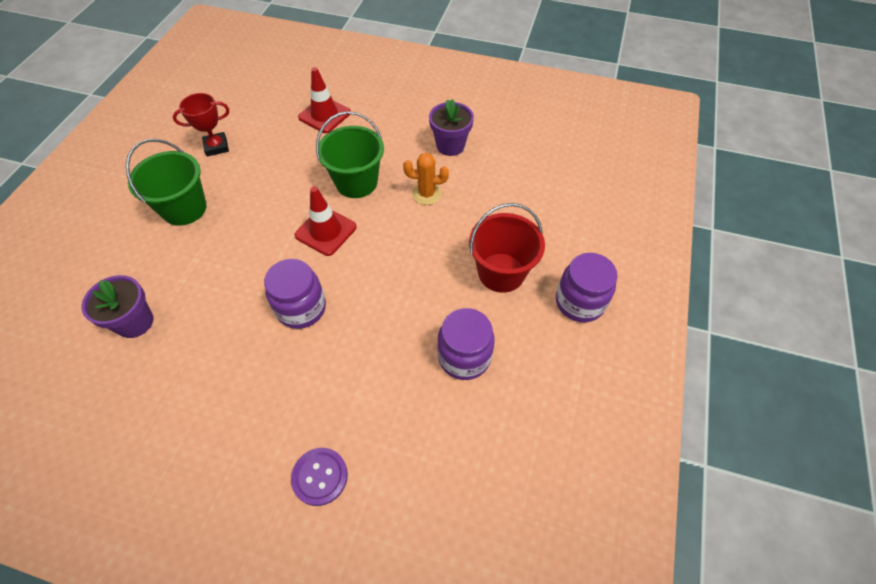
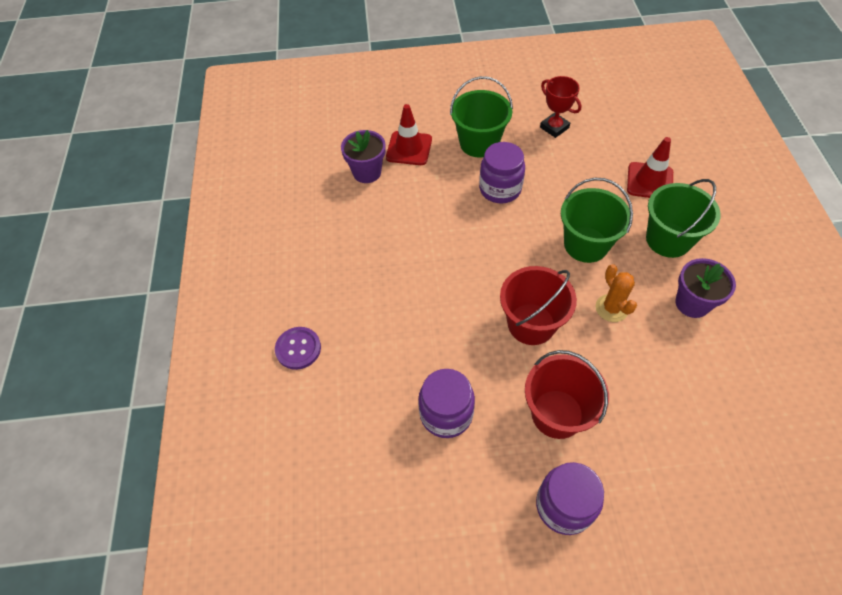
camera: 70 degrees right, 0 degrees up
(301, 308) = (431, 267): purple jar -> purple jar (500, 189)
(326, 231) = (516, 247): red traffic cone -> red traffic cone (409, 148)
(386, 131) = (668, 239): none -> green bucket
(410, 254) = (531, 324): none -> red bucket

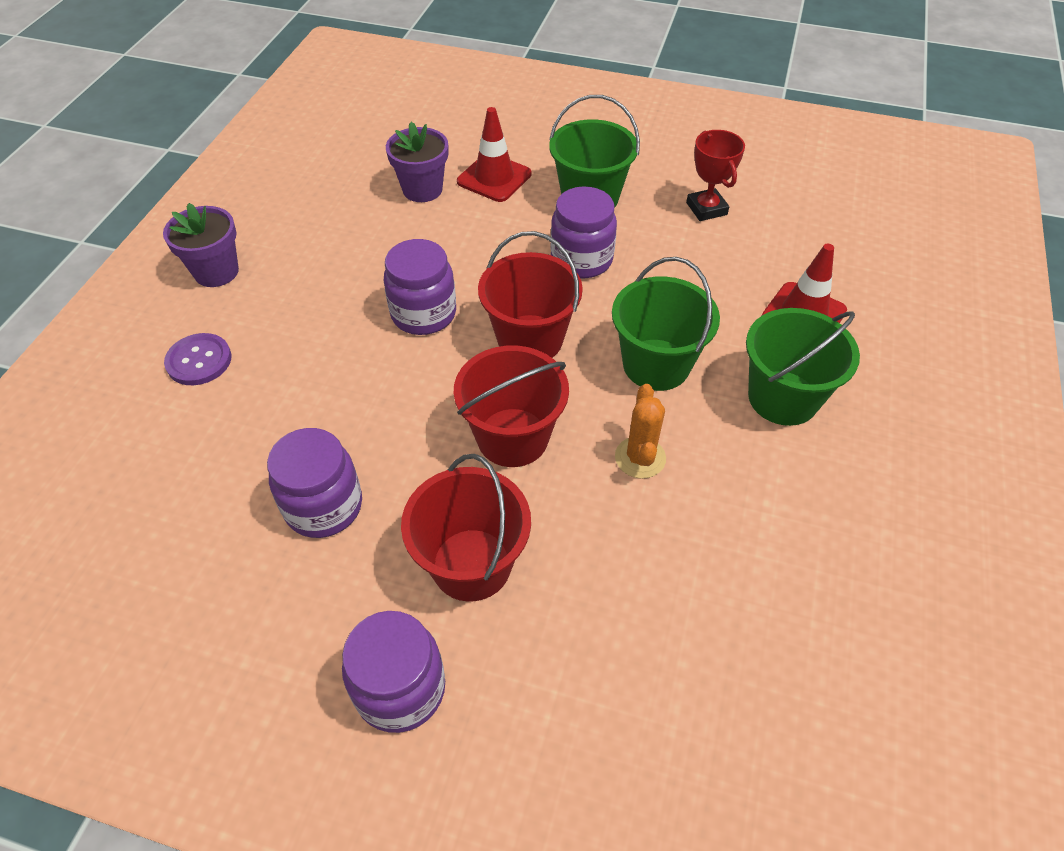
camera: 20 degrees right, 5 degrees down
(425, 261) = (423, 314): none -> purple jar
(502, 255) = (530, 339): none -> red bucket
(692, 303) = (766, 494): purple flower pot -> purple flower pot (216, 272)

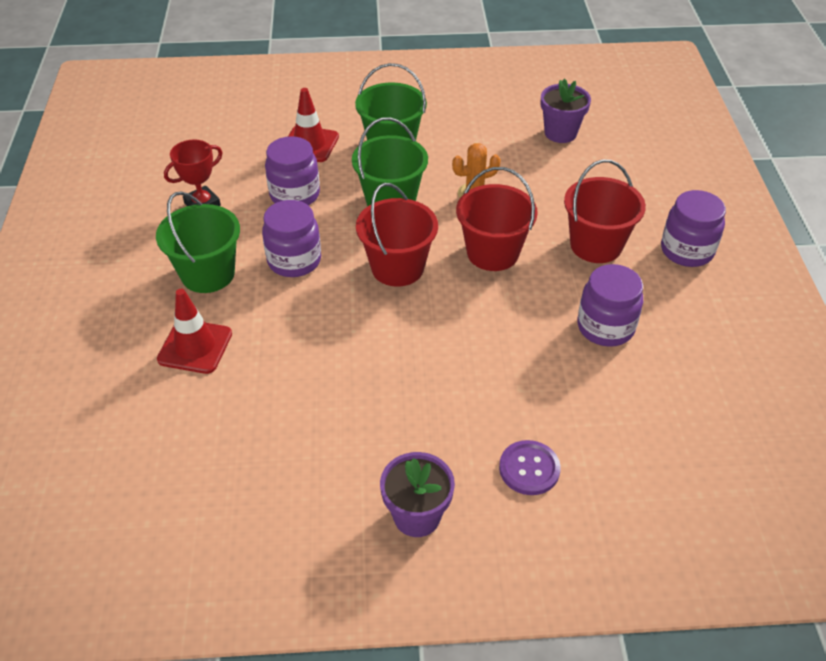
camera: 110 degrees left, 5 degrees down
(422, 189) = (230, 396): purple flower pot -> purple flower pot (560, 133)
(423, 314) = (400, 337): purple jar -> purple jar (295, 195)

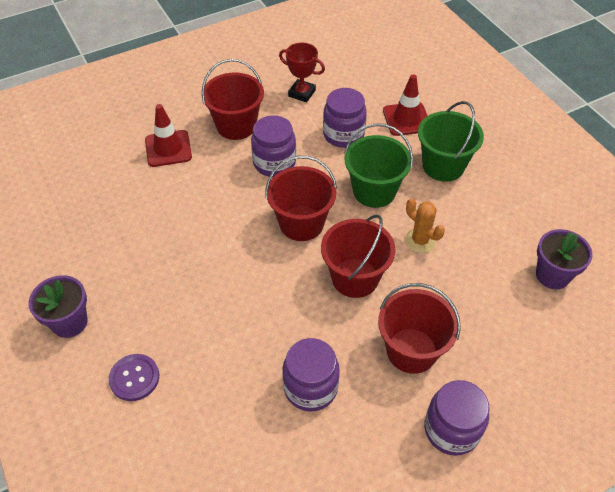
camera: 65 degrees right, 5 degrees up
(208, 274) = (236, 126): green bucket -> red bucket

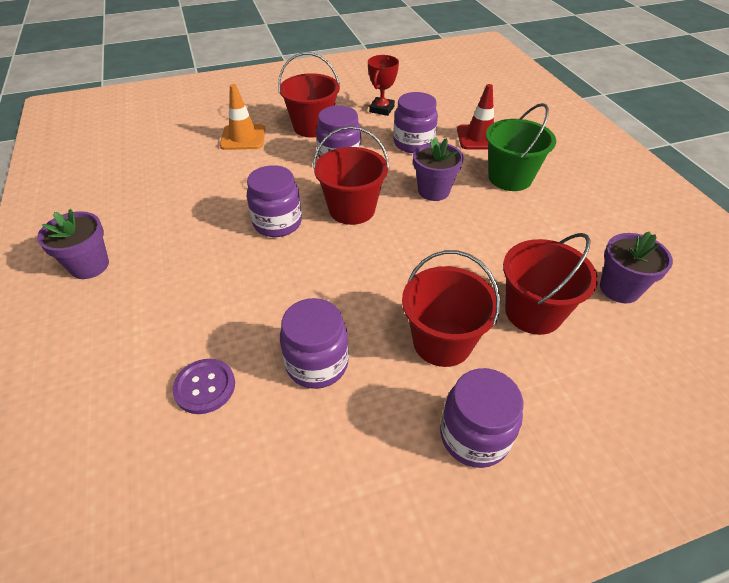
camera: 10 degrees right, 5 degrees down
(134, 378) = (131, 326): purple button -> purple button (205, 387)
(168, 148) = (243, 137): red traffic cone -> orange traffic cone
(234, 249) = (277, 223): none -> purple jar
(302, 93) = (381, 109): red trophy -> red trophy turned 75 degrees clockwise
(355, 278) = (395, 263): red bucket -> red bucket (533, 312)
(374, 191) = (433, 191): green bucket -> purple flower pot
(420, 241) = (473, 238): orange cactus -> none

